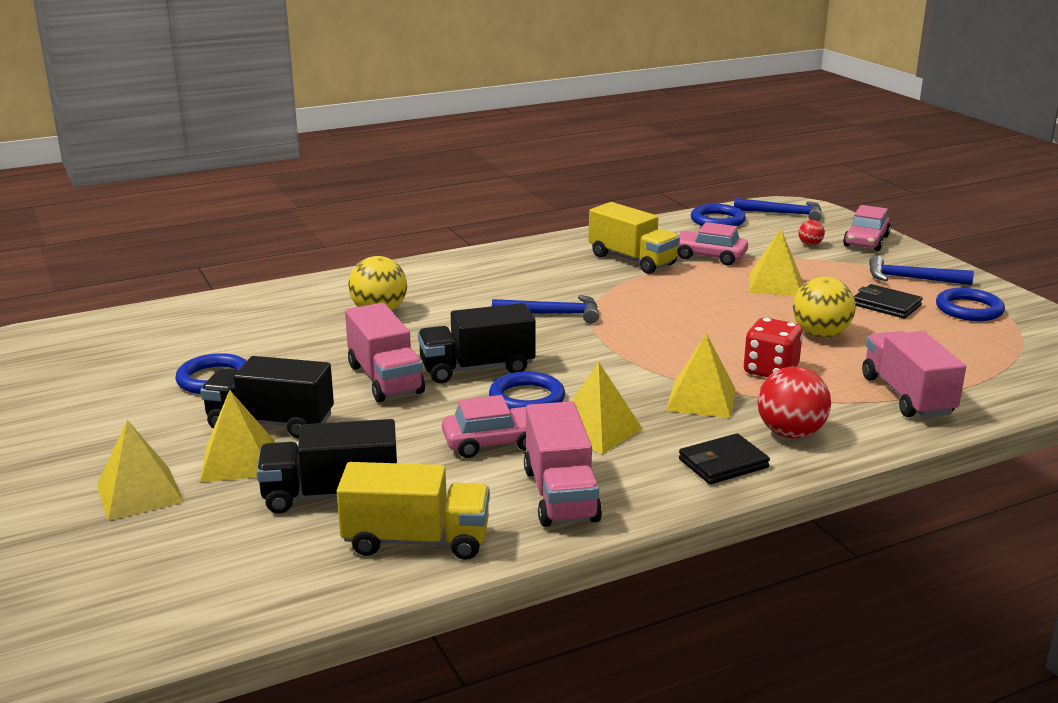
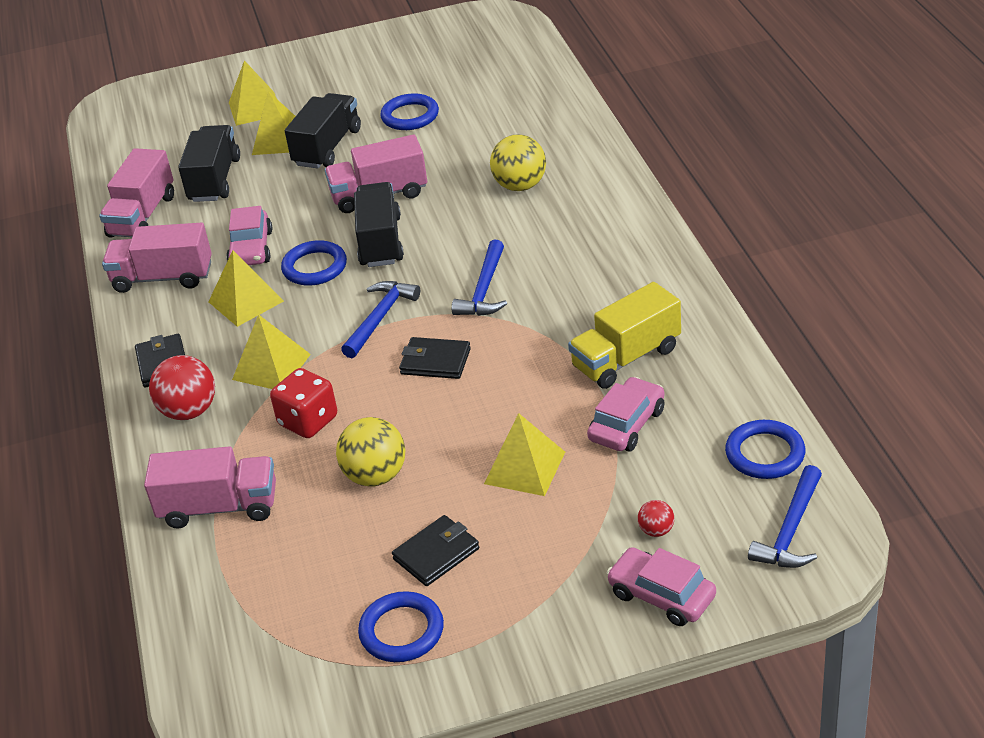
camera: 105 degrees right, 15 degrees up
(416, 541) = (142, 216): yellow truck -> pink truck
(663, 325) = (435, 361): none -> black wallet
(911, 279) = (512, 604): blue hammer -> blue hammer (380, 318)

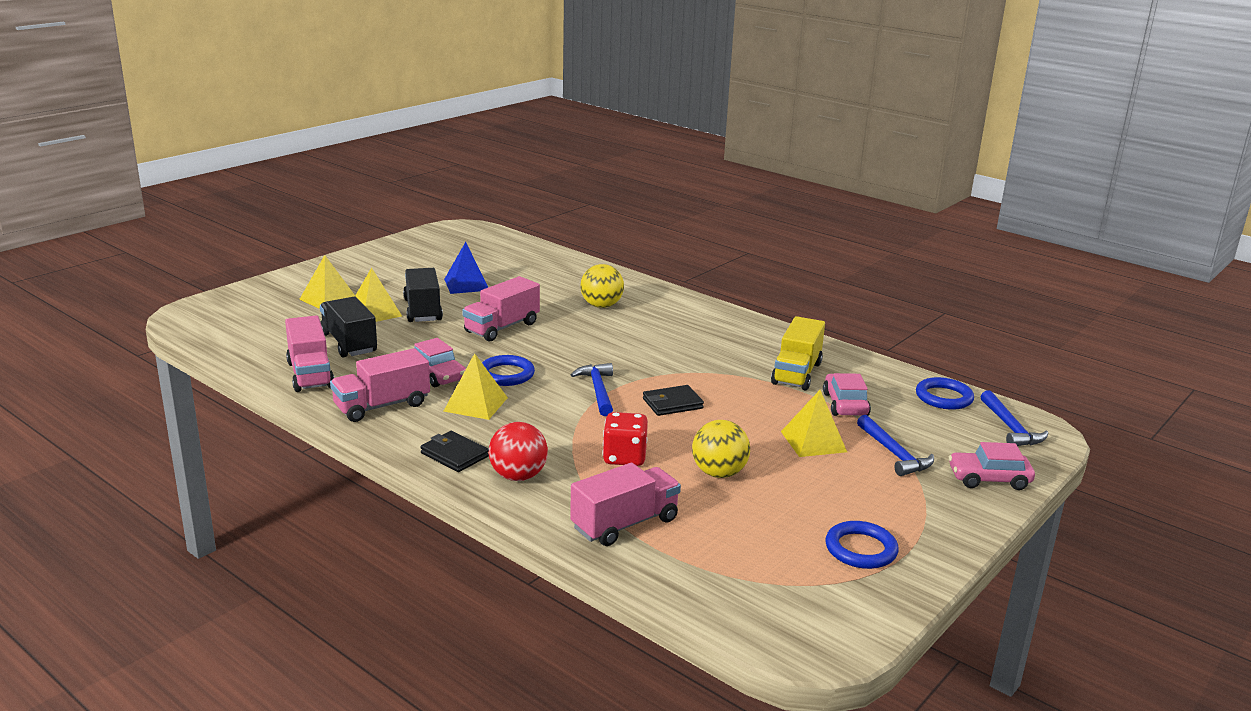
camera: 40 degrees left, 15 degrees down
(271, 366) = (550, 435): yellow pyramid -> none
(380, 242) = (539, 351): black truck -> none
(410, 116) = (466, 284): blue ring -> blue pyramid
(436, 554) = (822, 501): black wallet -> none
(484, 290) = (652, 360): blue hammer -> blue hammer (894, 454)
(656, 530) = (938, 449): red ball -> none

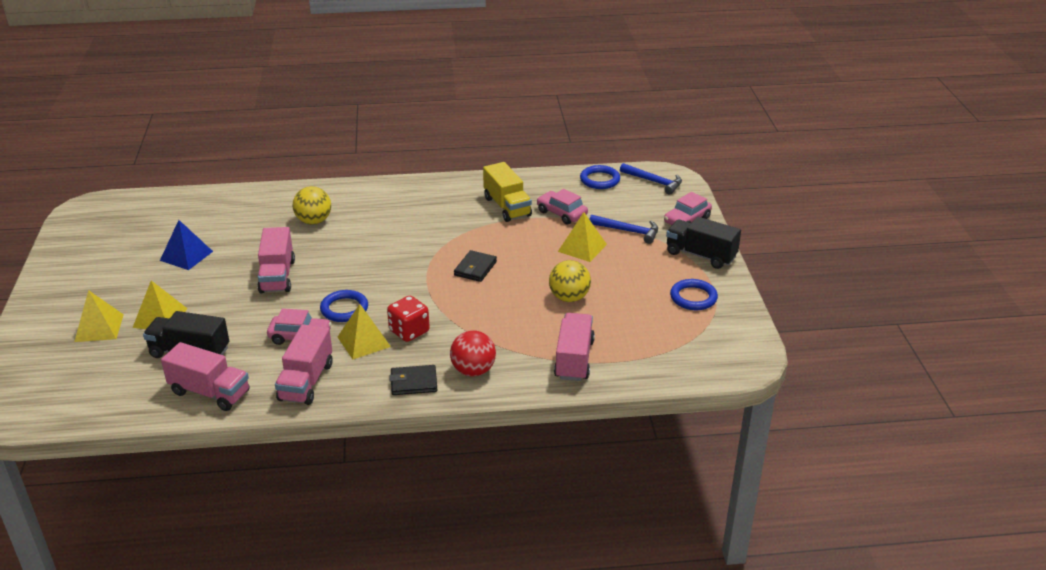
camera: 45 degrees left, 10 degrees up
(423, 310) = (194, 295): black truck -> black truck (700, 255)
(598, 390) = (419, 285): blue hammer -> none
(624, 457) = (508, 320): red dice -> red dice (409, 331)

